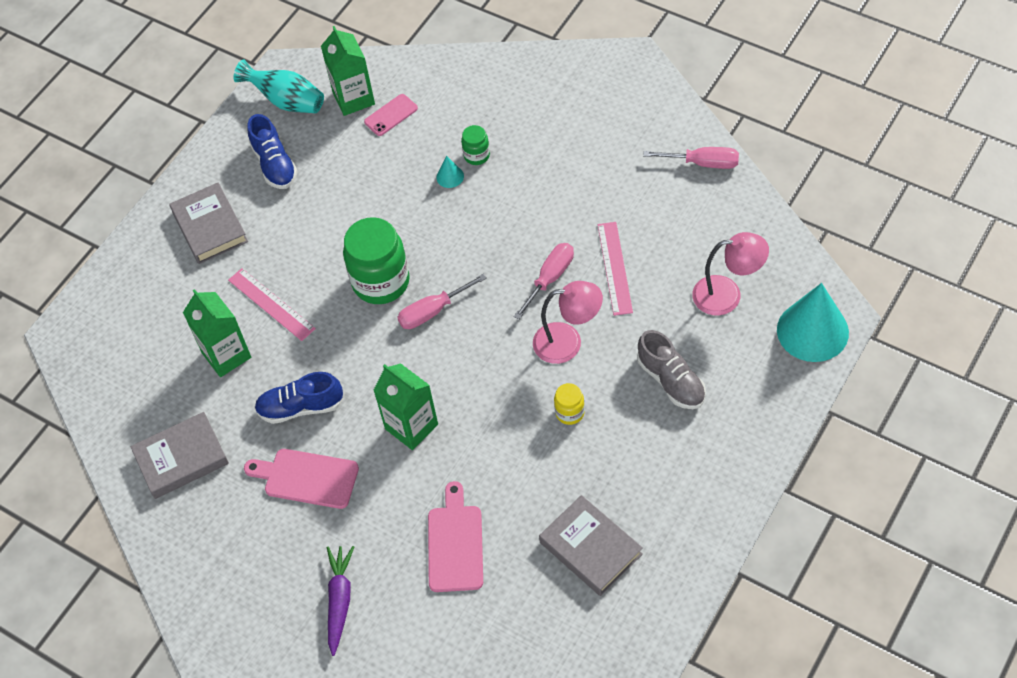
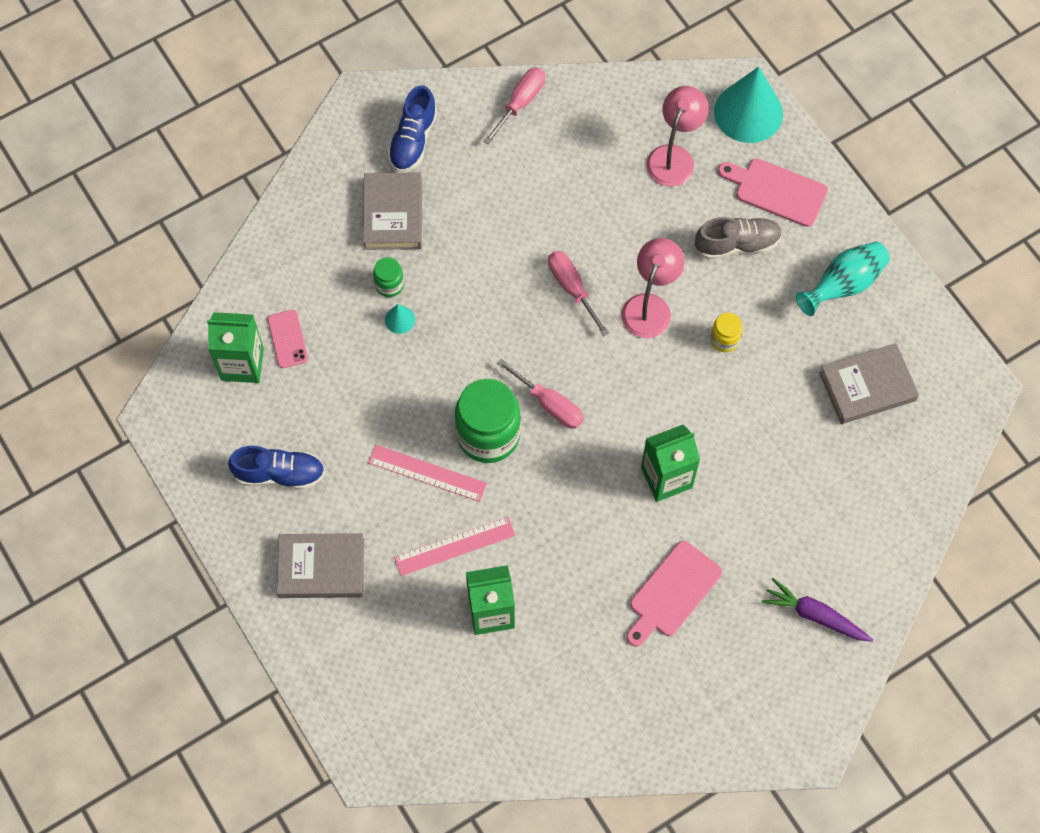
camera: 70 degrees left, 10 degrees up
(181, 458) = (588, 700): grey book -> grey book (393, 214)
(286, 101) = (202, 429): turquoise vase -> turquoise vase (843, 285)
(301, 407) = (591, 567): blue shoe -> blue shoe (413, 140)
(432, 311) = (549, 404): pink screwdriver -> pink screwdriver turned 45 degrees counterclockwise
(455, 543) = (807, 493): pink cutting board -> pink cutting board (776, 191)
(614, 268) = (592, 230): pink ruler -> pink ruler (427, 473)

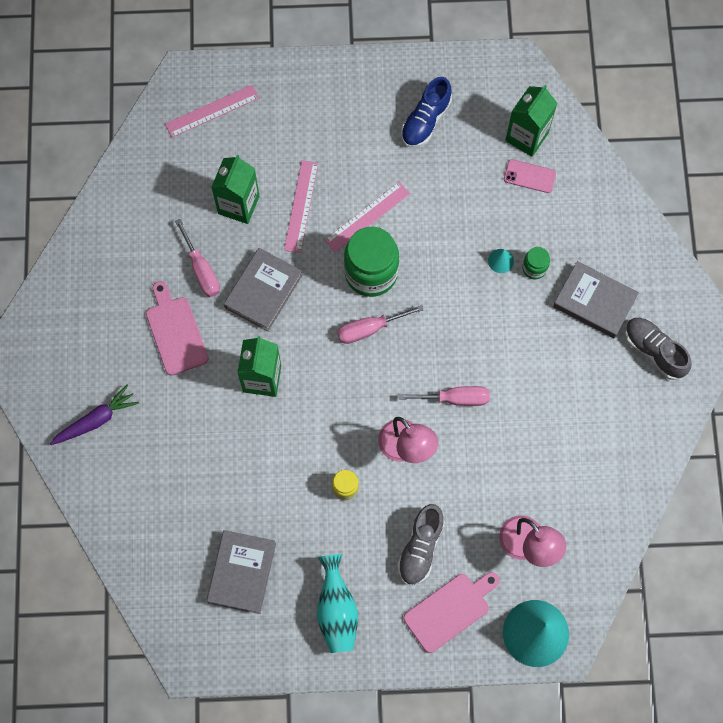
camera: 120 degrees right, 5 degrees up
(321, 568) = (339, 114): grey book -> grey book (263, 291)
(395, 708) = (212, 111): none -> pink ruler
(413, 140) = (654, 351): blue shoe -> grey shoe
(520, 103) = (644, 452): pink screwdriver -> pink screwdriver (201, 270)

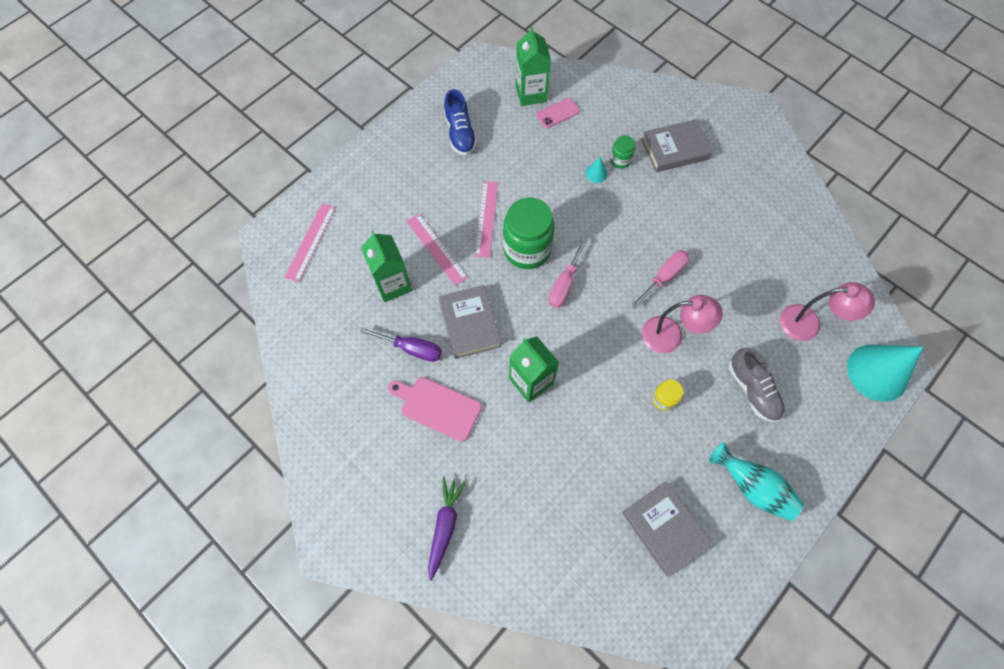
camera: 45 degrees left, 5 degrees down
(201, 270) = (411, 348): pink screwdriver -> purple screwdriver
(450, 610) = (815, 411): pink cutting board -> none
(654, 351) = (738, 146): grey shoe -> none

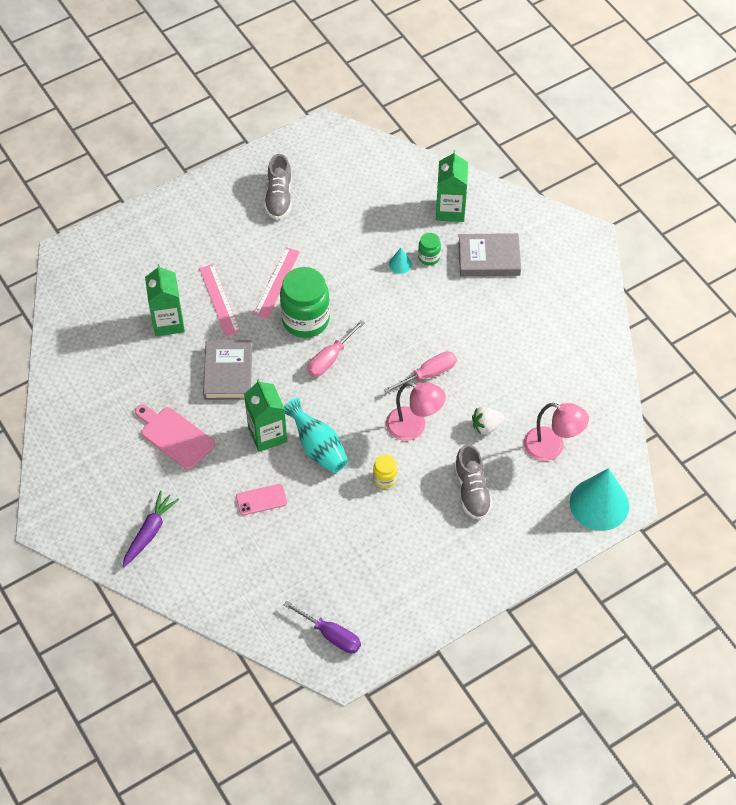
camera: 15 degrees right, 10 degrees down
(310, 242) = (103, 267): pink ruler -> none
(411, 348) = (167, 382): purple screwdriver -> purple screwdriver (331, 635)
(460, 134) = (279, 197): blue shoe -> grey shoe
(531, 94) = (364, 173): green carton -> green carton (450, 210)
(557, 113) = (383, 198): pink phone -> pink phone (261, 500)
(664, 528) = (343, 581): grey book -> none
(739, 317) = (486, 426): none -> white strawberry
(752, 487) = (436, 569): turquoise vase -> turquoise vase (318, 447)

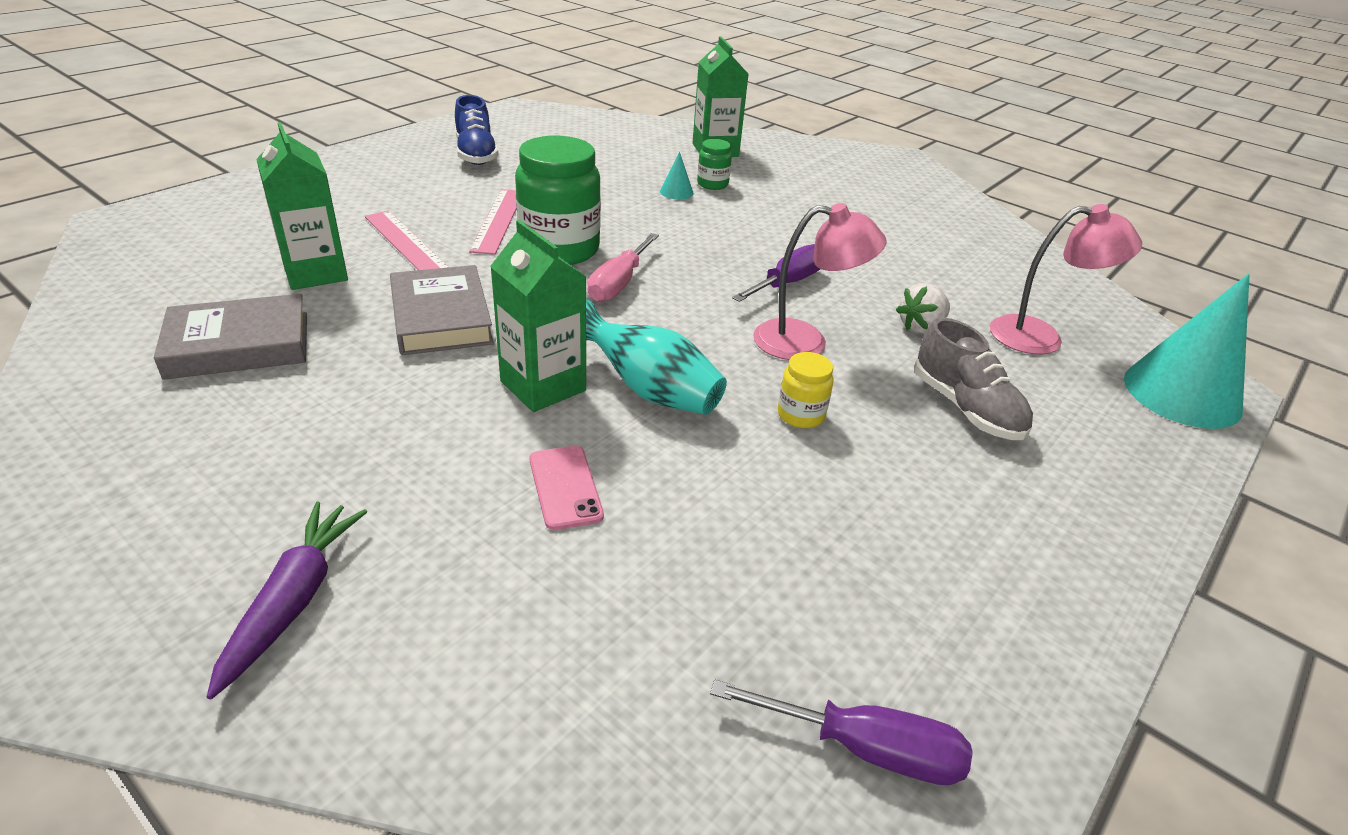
camera: 20 degrees left, 20 degrees down
(175, 436) = (344, 413): pink cutting board -> none
(261, 500) = (565, 487): pink phone -> pink phone turned 75 degrees counterclockwise
(279, 197) = (476, 154): grey shoe -> blue shoe
(428, 374) = (787, 283): pink screwdriver -> purple screwdriver
(489, 258) = (792, 179): grey book -> grey book (239, 345)

